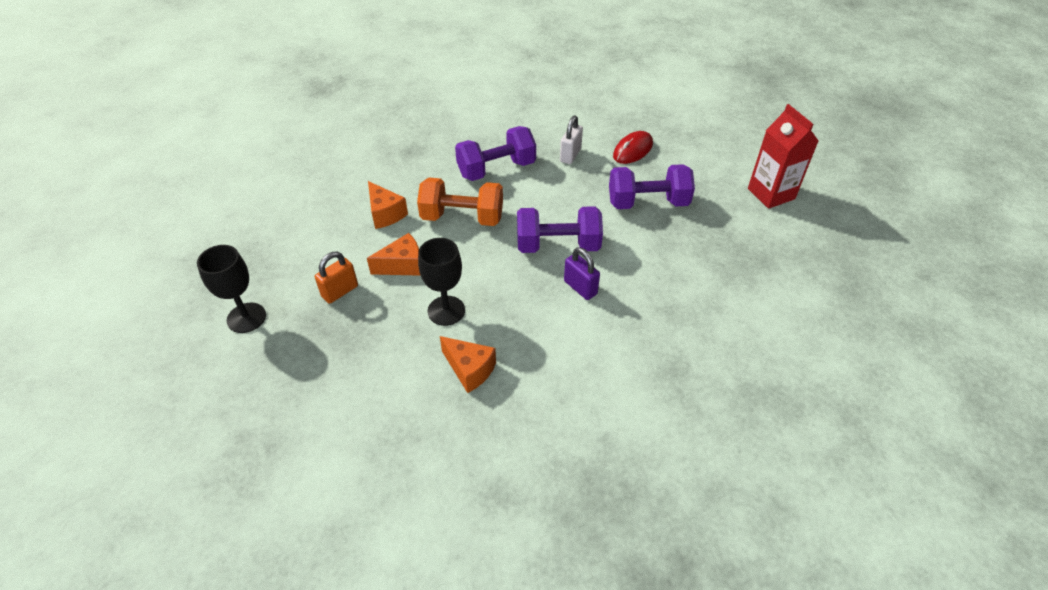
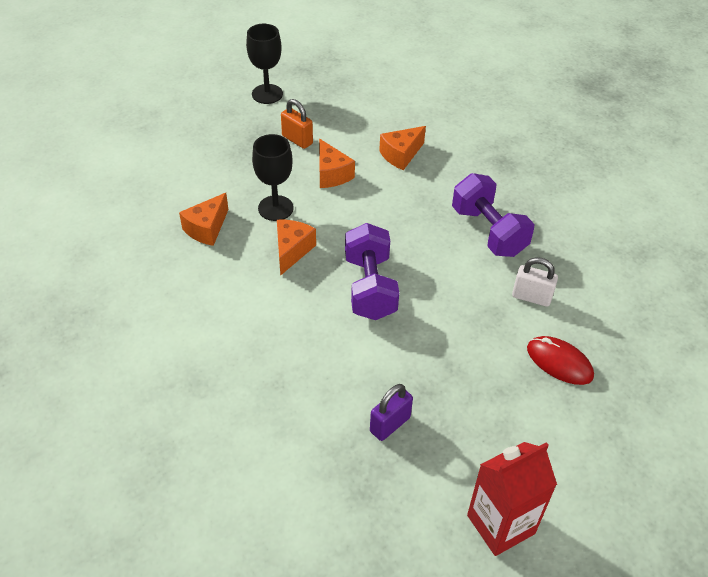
camera: 85 degrees right, 0 degrees up
(462, 217) = (403, 209): orange dumbbell -> none
(508, 298) = (292, 251): none -> orange cheese
(580, 287) = (308, 306): purple padlock -> purple padlock (390, 424)
(647, 203) = (455, 373): purple dumbbell -> none

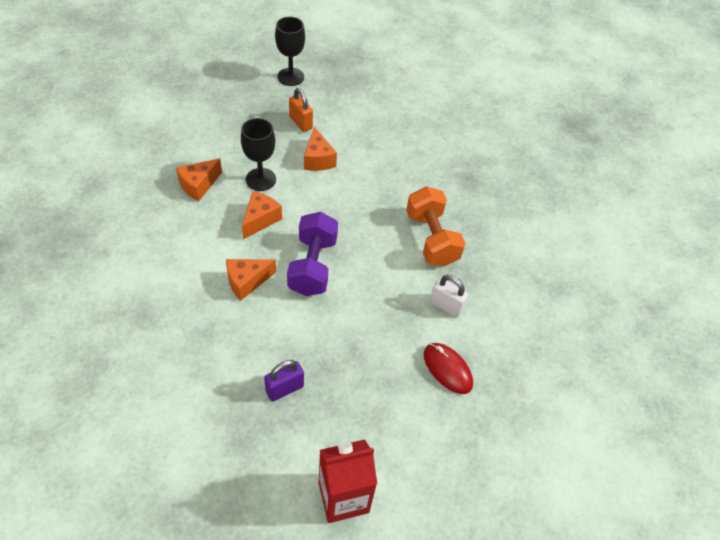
camera: 10 degrees right, 5 degrees up
(401, 155) = (383, 154): orange cheese -> orange cheese (247, 282)
(488, 231) = (431, 239): purple dumbbell -> orange dumbbell

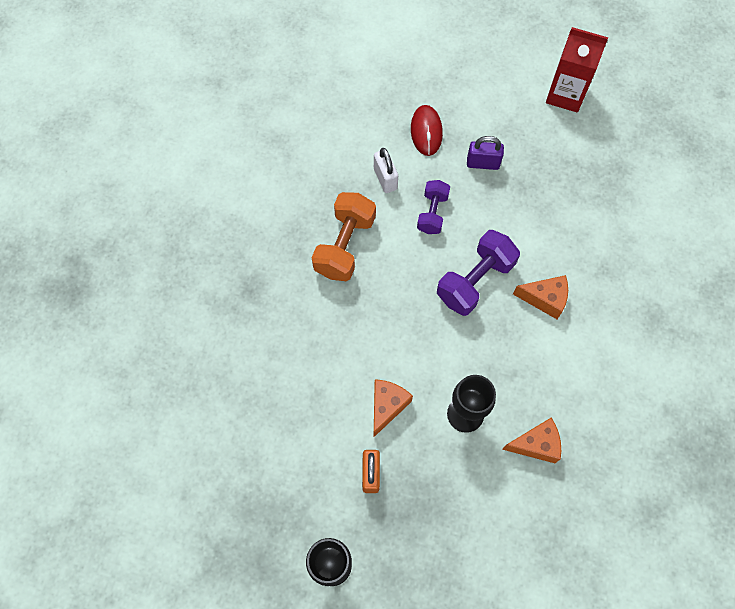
camera: 140 degrees left, 15 degrees up
(260, 219) = (494, 361): orange cheese -> none
(284, 389) = (564, 187): purple padlock -> purple padlock (483, 163)
(385, 299) = (432, 213): none -> purple dumbbell

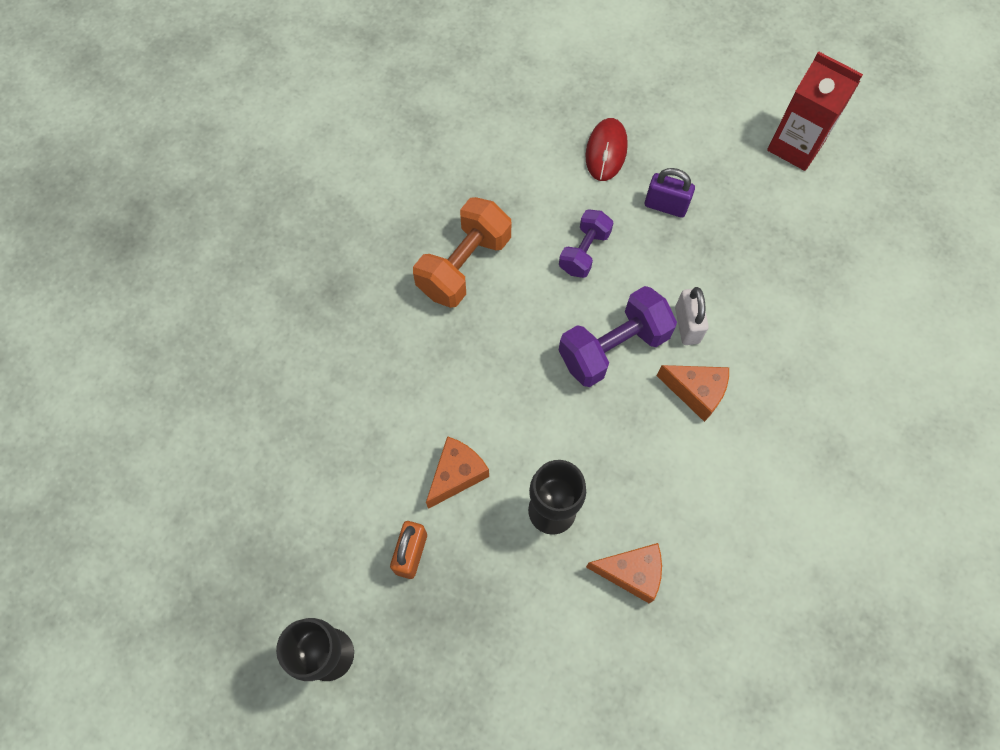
camera: 15 degrees right, 0 degrees up
(385, 179) = (538, 196): white padlock -> white padlock (687, 325)

